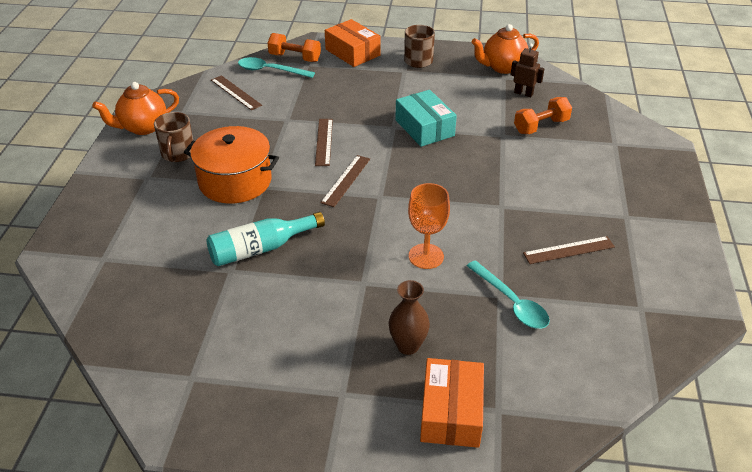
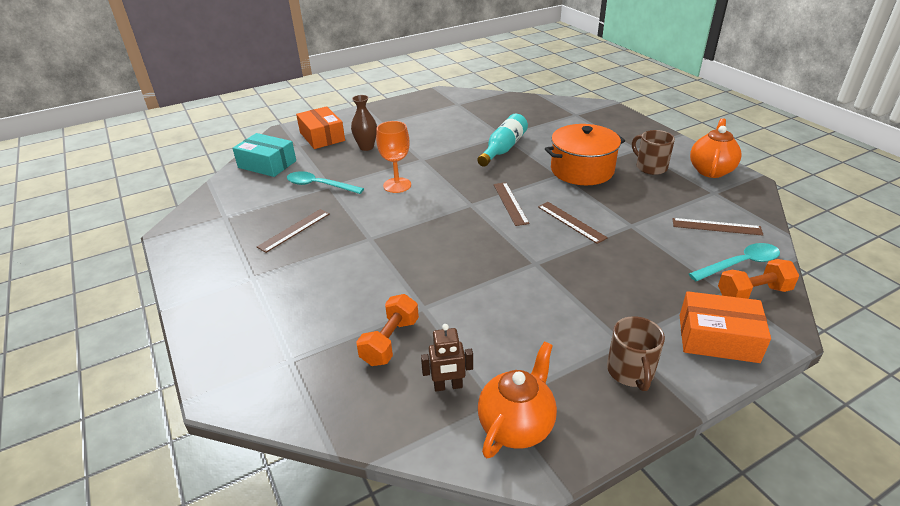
camera: 145 degrees right, 5 degrees down
(424, 128) = (507, 277): turquoise box -> turquoise box (267, 164)

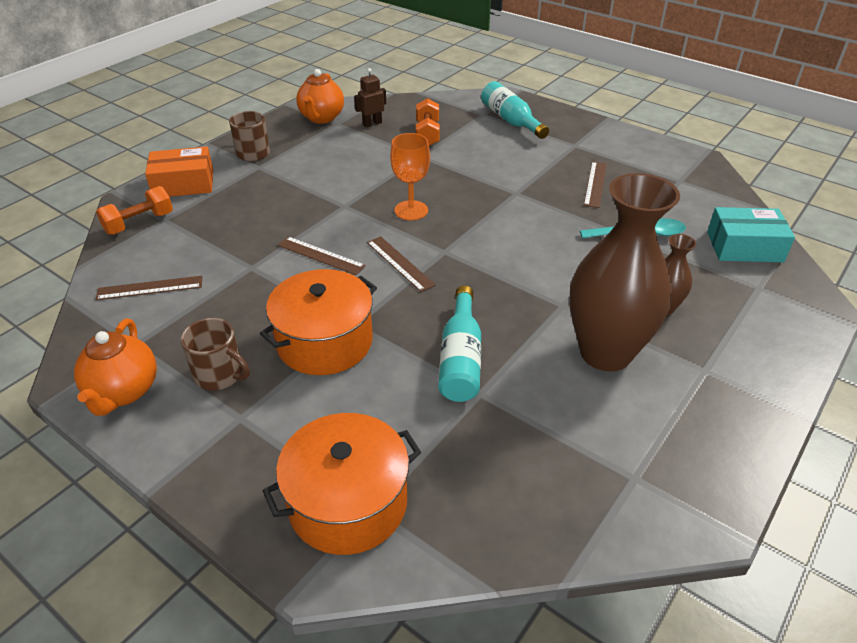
camera: 155 degrees right, 5 degrees up
(271, 336) = (511, 120): none -> turquoise bottle
(322, 136) = (752, 313): orange box -> none
(397, 185) = (551, 256): orange goblet -> orange goblet (411, 210)
(422, 137) = (605, 353): none -> brown vase
(585, 117) = (348, 503): none -> orange pot
(740, 264) = (140, 248): turquoise spoon -> none

